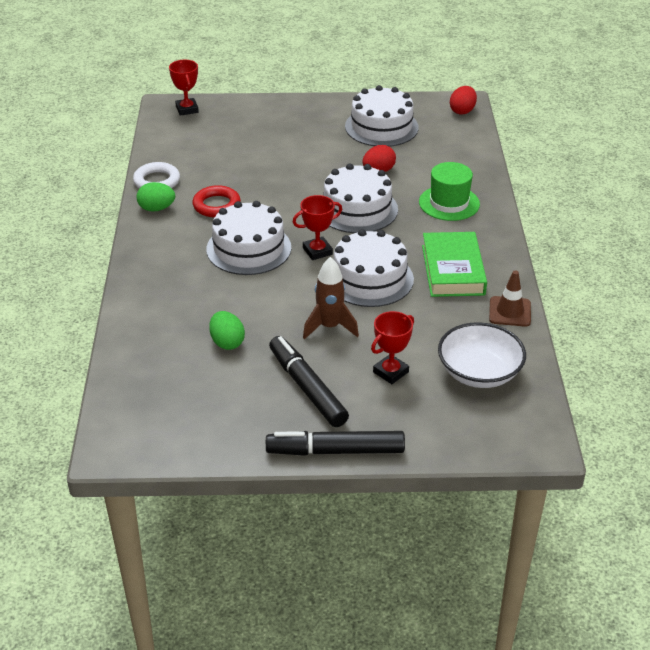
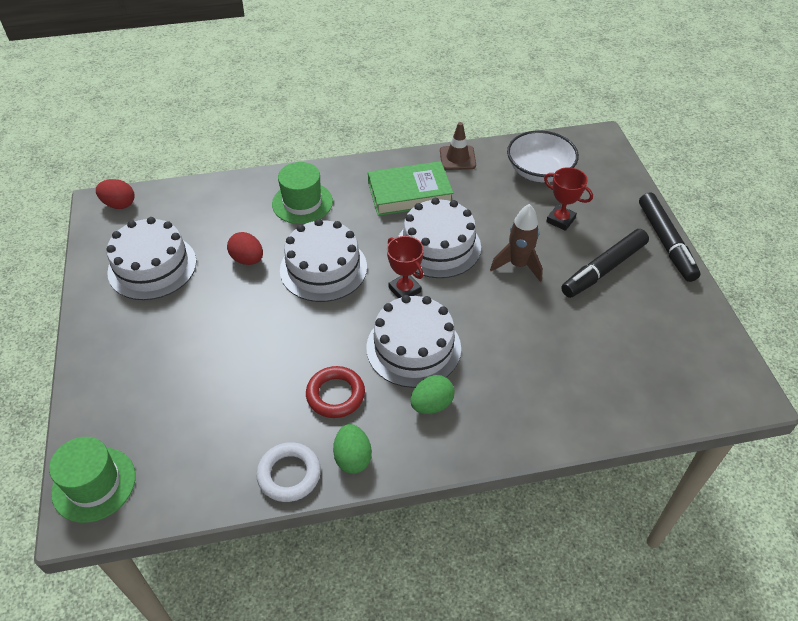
camera: 100 degrees left, 10 degrees up
(187, 109) = (94, 484): red trophy -> green hat
(227, 342) = (569, 336): green egg -> green egg (431, 405)

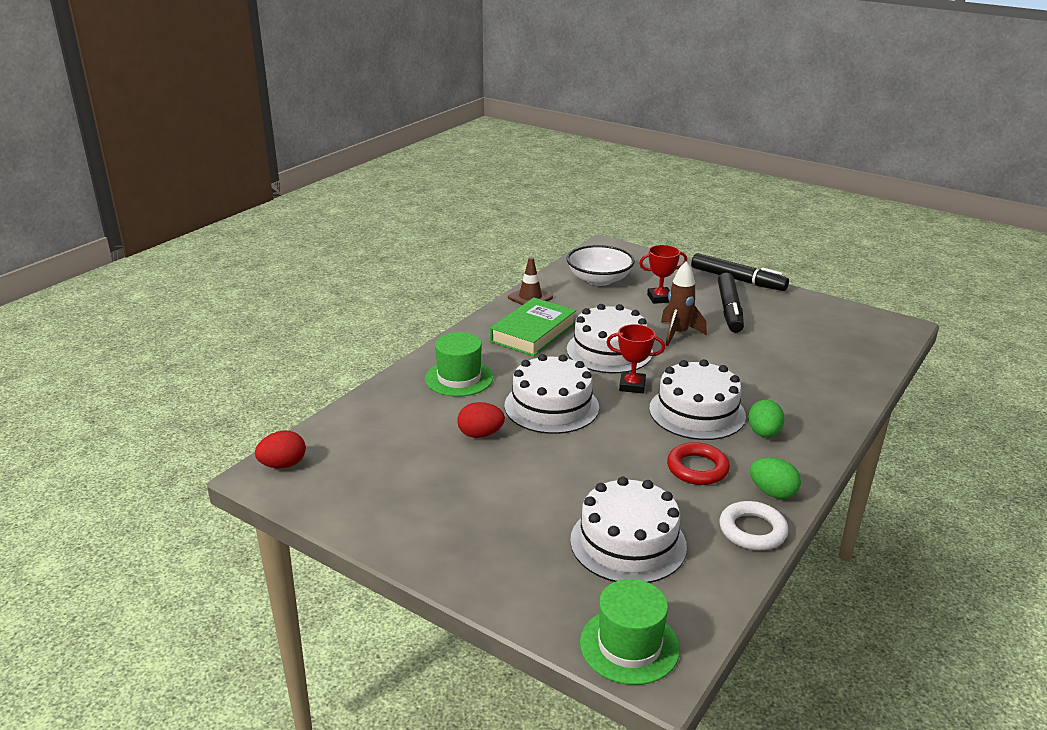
camera: 45 degrees left, 20 degrees down
(152, 266) = (402, 486): white cake -> white cake (628, 543)

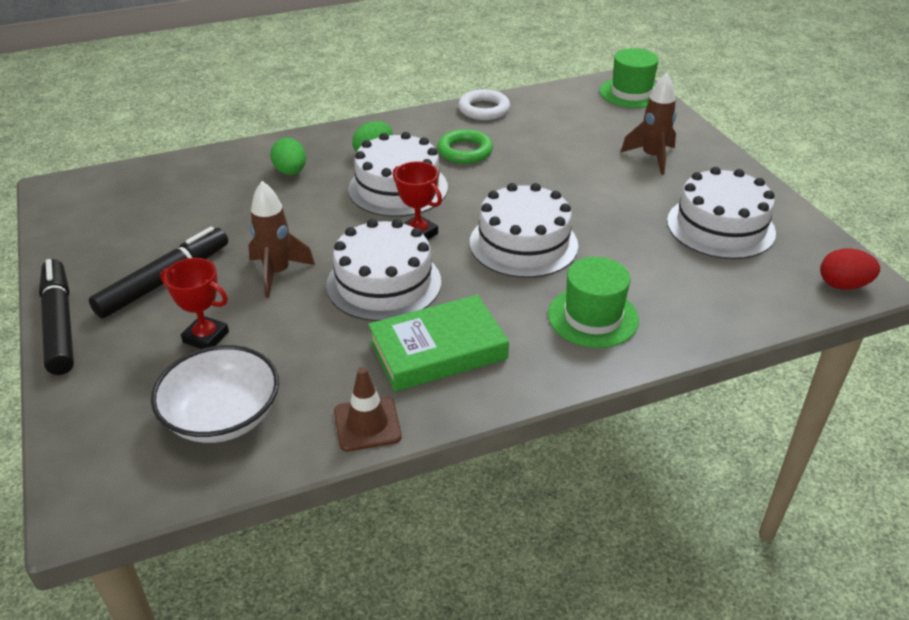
camera: 145 degrees left, 10 degrees up
(480, 434) = (620, 242): red egg -> none
(520, 538) = (652, 157): none -> brown rocket
(628, 543) = (576, 130): white cake -> white cake (720, 227)
(697, 468) = (465, 151): red ring -> green ring
(772, 493) = (435, 121): green egg -> green egg (290, 172)

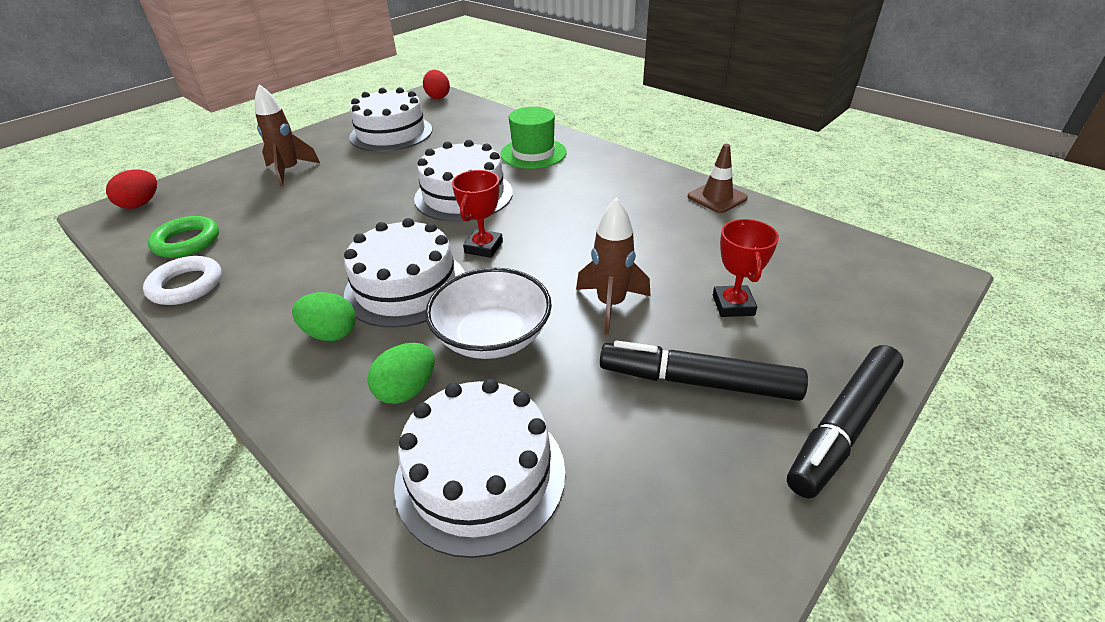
camera: 115 degrees left, 0 degrees up
(222, 416) = (789, 254): white bowl -> white bowl (492, 336)
(384, 283) = (570, 240): white cake -> white cake (480, 475)
(438, 350) = (622, 194): green book -> none
(465, 151) = (304, 268): green ring -> green ring (187, 242)
(631, 93) = (141, 204): green hat -> red egg

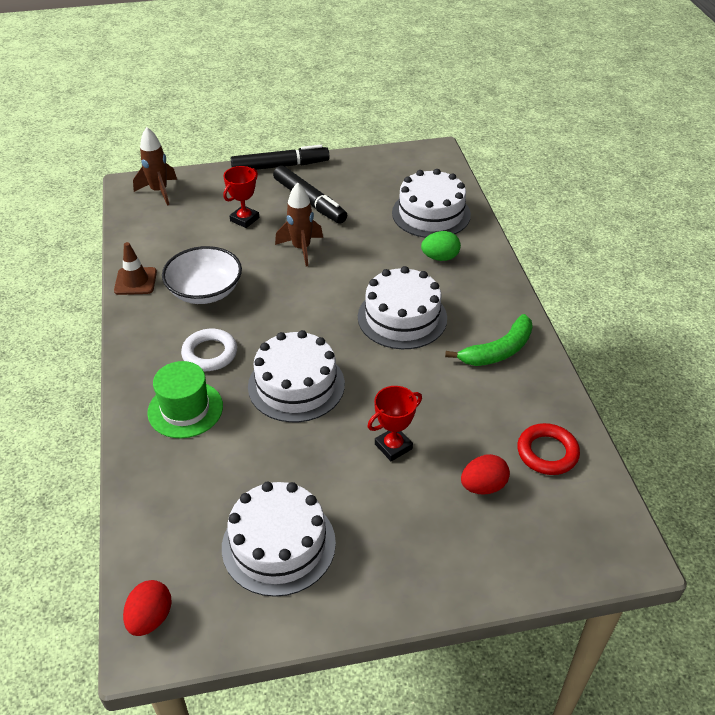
camera: 145 degrees left, 5 degrees up
(141, 204) = (593, 550): red egg -> red egg (483, 486)
(186, 285) = (550, 396): white ring -> white ring (210, 353)
(187, 242) = (547, 452): green ring -> red ring
(263, 303) = (498, 351): none -> green banana
(289, 171) = (426, 524): brown rocket -> brown rocket (159, 191)
(331, 333) = (464, 307): green egg -> none
(483, 247) = (330, 323): red trophy -> red trophy (393, 446)
(492, 336) = (378, 263): white bowl -> white bowl (205, 291)

